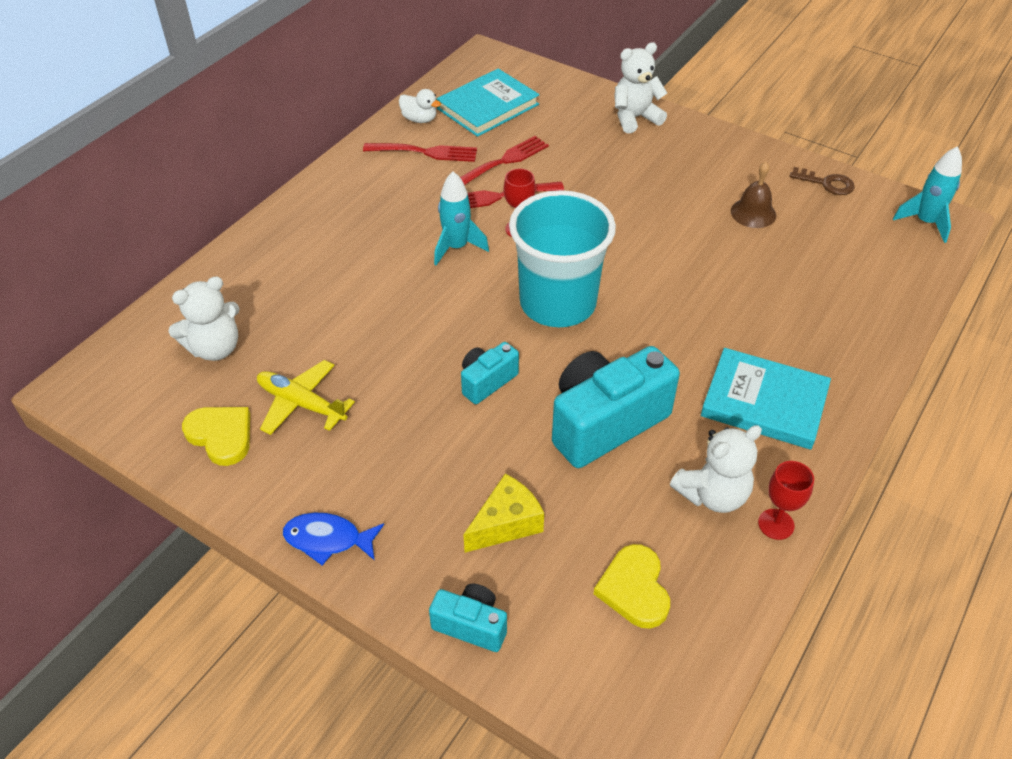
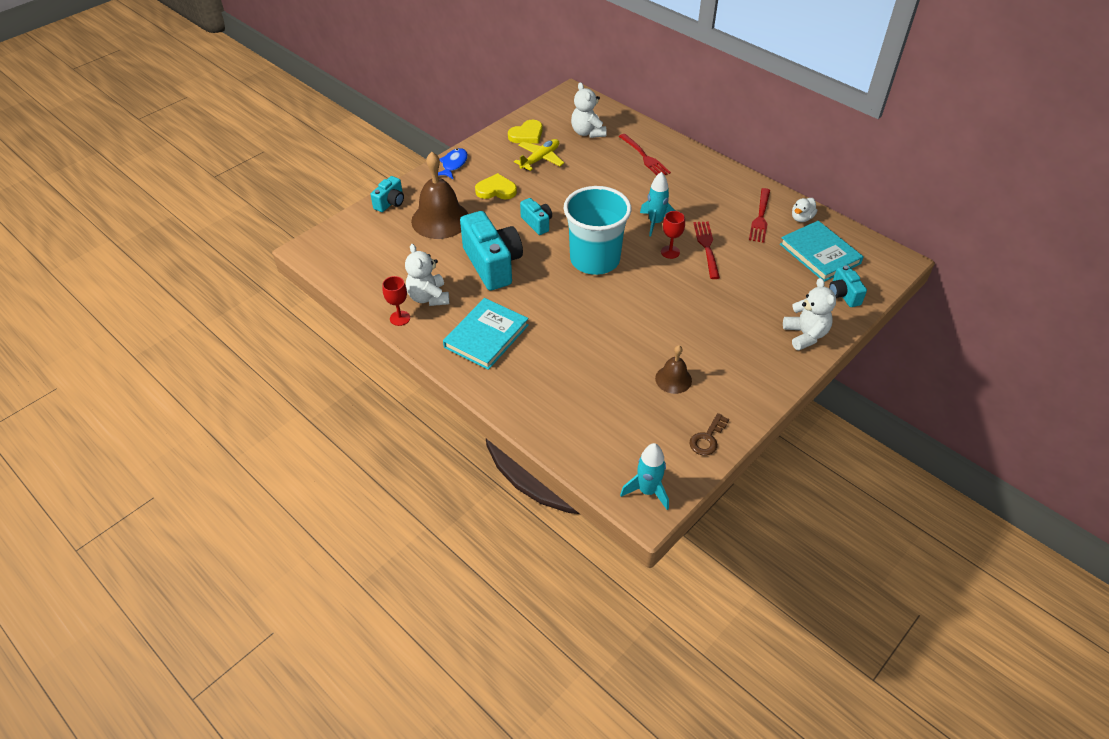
camera: 100 degrees right, 0 degrees up
(503, 161) = (747, 254): red fork -> red fork (645, 157)
(506, 523) = (440, 219): yellow cheese -> brown bell
(556, 92) = (843, 294): none -> turquoise camera
(634, 589) = (385, 257): yellow heart -> yellow heart (496, 190)

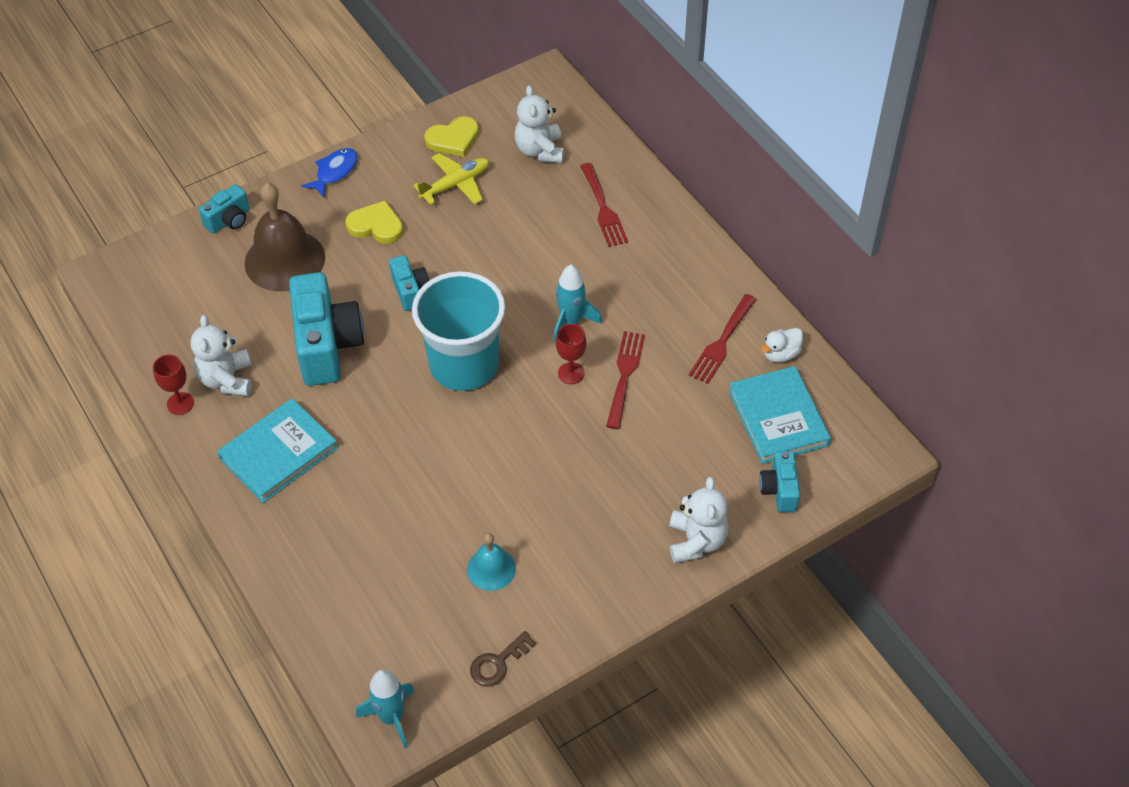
camera: 15 degrees right, 5 degrees up
(673, 379) = (491, 569): brown bell -> turquoise bell

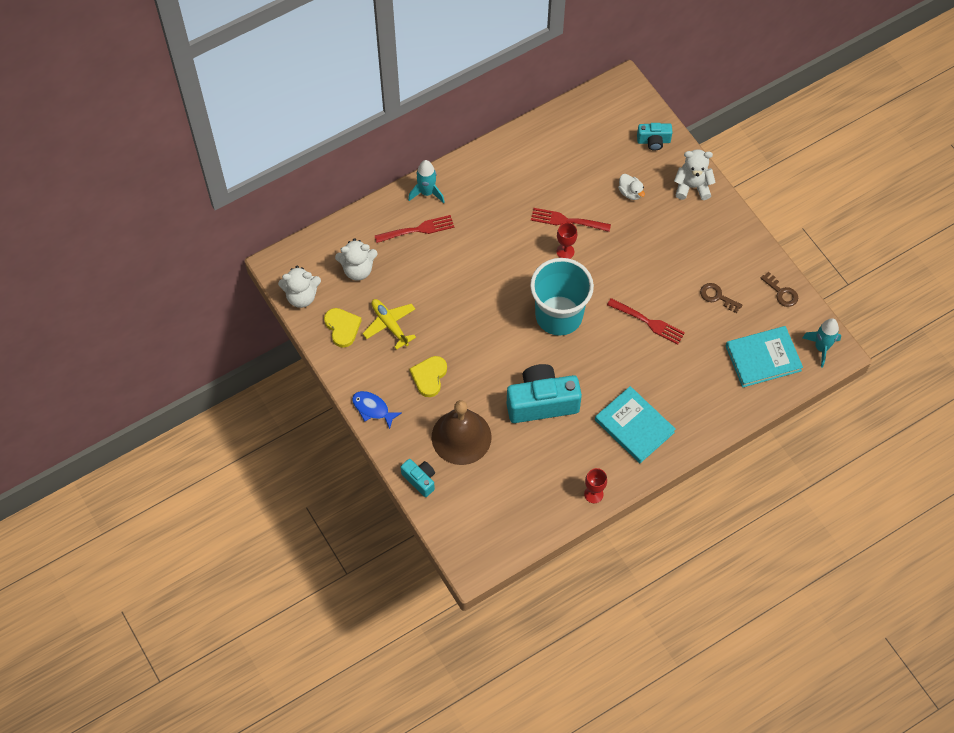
camera: 90 degrees left, 10 degrees up
(227, 379) = (572, 465): white teddy bear -> white teddy bear (301, 296)
(410, 291) = (492, 351): turquoise camera -> none
(491, 569) = (717, 297): turquoise bell -> brown key
(571, 321) = (521, 251): turquoise rocket -> turquoise rocket (427, 192)
(722, 342) = (539, 164): red fork -> red fork (648, 322)
(778, 418) = (600, 138): turquoise book -> turquoise book (763, 358)
(780, 354) = (549, 132): white duck -> white duck (630, 192)

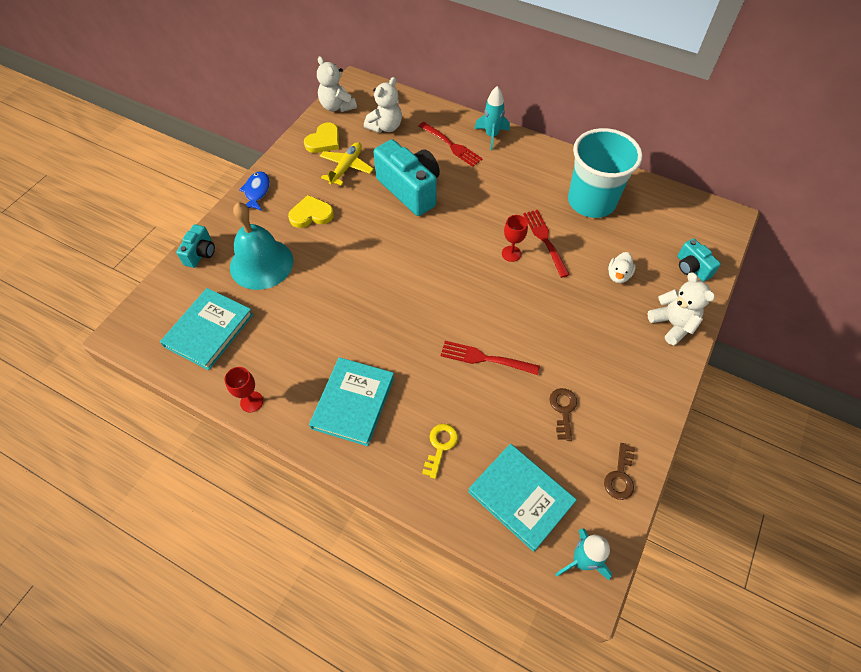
camera: 60 degrees right, 5 degrees down
(358, 269) = (385, 127): white teddy bear -> white teddy bear turned 105 degrees counterclockwise
(461, 437) = (261, 263): brown bell -> turquoise bell
(508, 501) = (209, 330): none -> turquoise book
(541, 402) = (334, 309): turquoise camera -> turquoise camera (410, 190)
(559, 315) = (439, 279): turquoise cup -> turquoise cup (591, 201)
(648, 322) = (485, 358): red fork -> red fork turned 105 degrees clockwise
(700, 387) = (440, 446): none -> yellow key

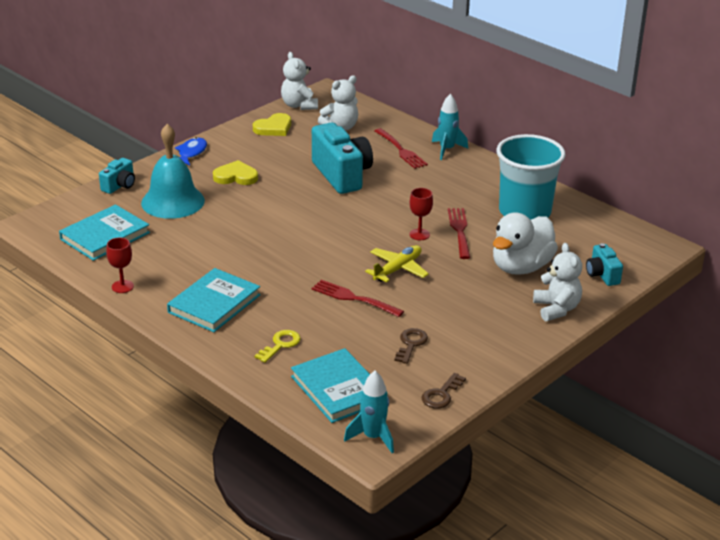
camera: 15 degrees right, 25 degrees down
(346, 167) = (286, 150): yellow plane -> yellow plane (398, 269)
(618, 275) = (521, 267): white duck -> white duck, size x2.18

